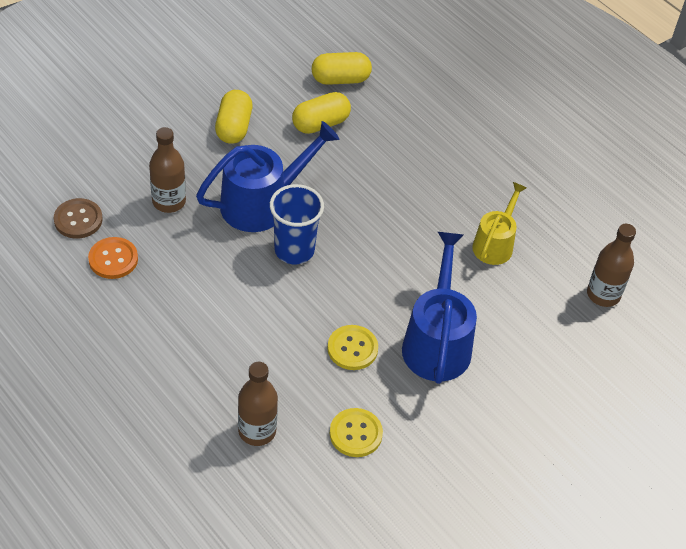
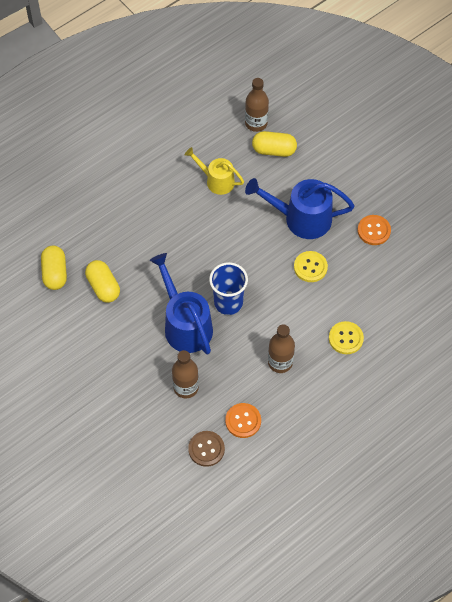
camera: 85 degrees left, 10 degrees up
(233, 127) = (108, 346): yellow capsule -> yellow capsule (274, 150)
(257, 431) = (379, 322): brown bottle -> brown bottle (280, 362)
(355, 434) = (375, 266): yellow button -> yellow button (346, 338)
(420, 436) = (374, 231): none -> orange button

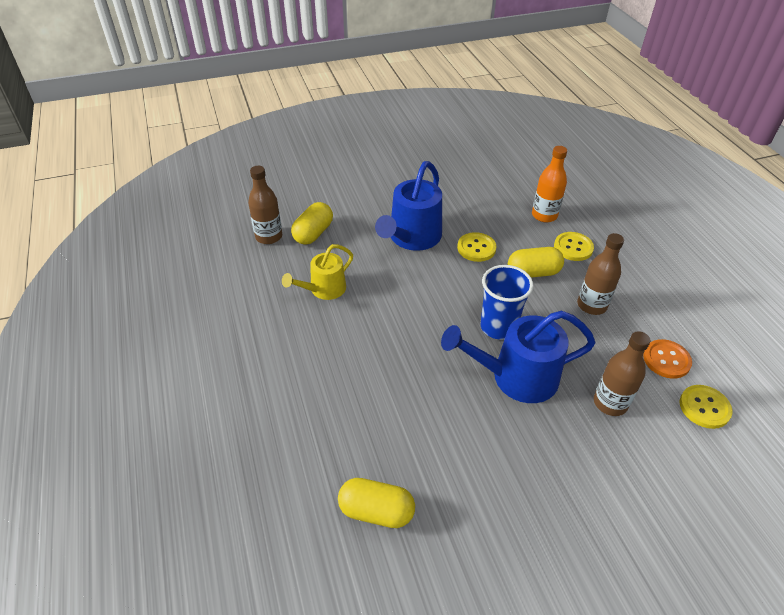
camera: 70 degrees left, 15 degrees down
(103, 287) = (425, 452): yellow capsule -> yellow capsule (533, 272)
(206, 449) = (704, 407): brown button -> yellow button
(374, 231) = (451, 194): orange button -> none
(380, 308) = (544, 215): none -> orange bottle

